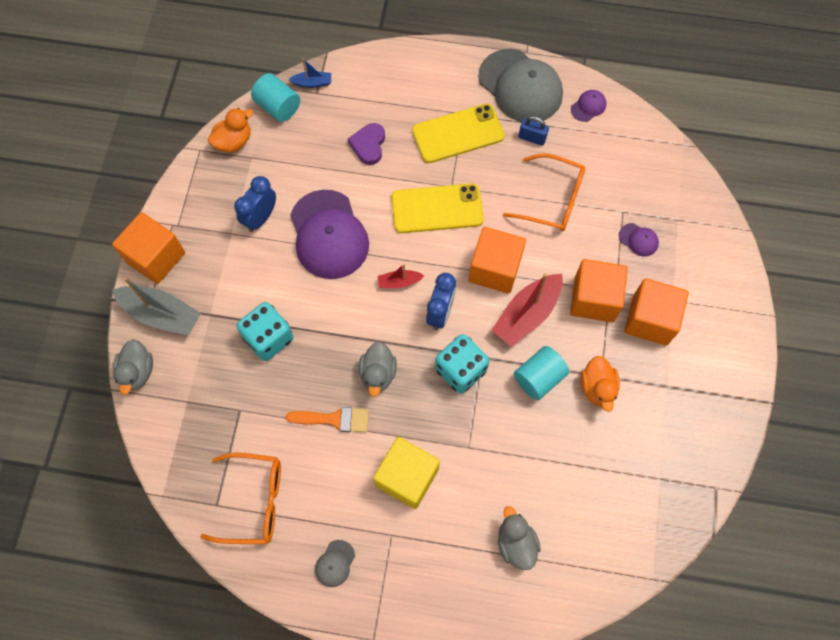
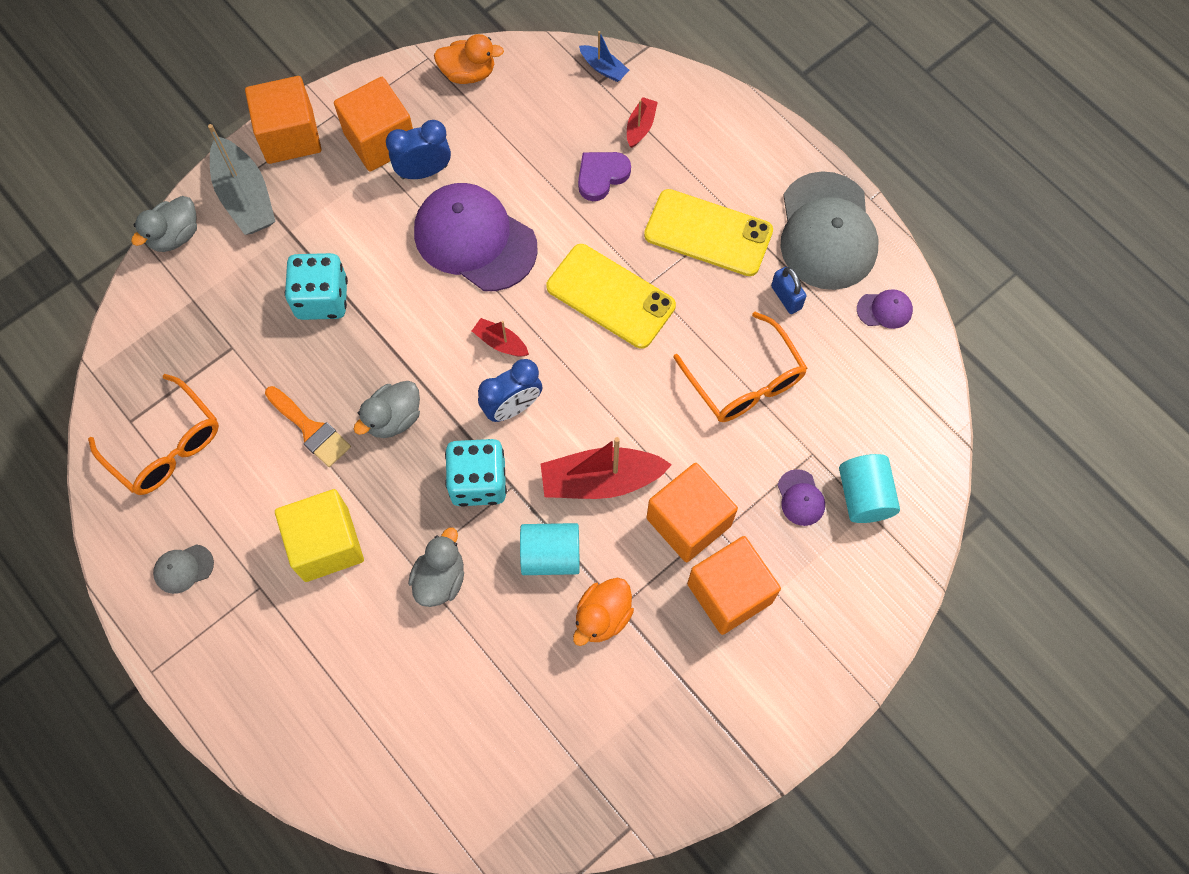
camera: 40 degrees right, 0 degrees up
(278, 107) = (545, 68): turquoise cylinder -> turquoise cylinder (864, 496)
(329, 235) = (475, 239): purple cap -> purple cap turned 105 degrees clockwise
(365, 101) = (640, 127): none -> red boat
(494, 269) = (611, 406): orange cube -> orange cube (380, 140)
(516, 543) = (370, 700): grey duck -> grey duck (440, 579)

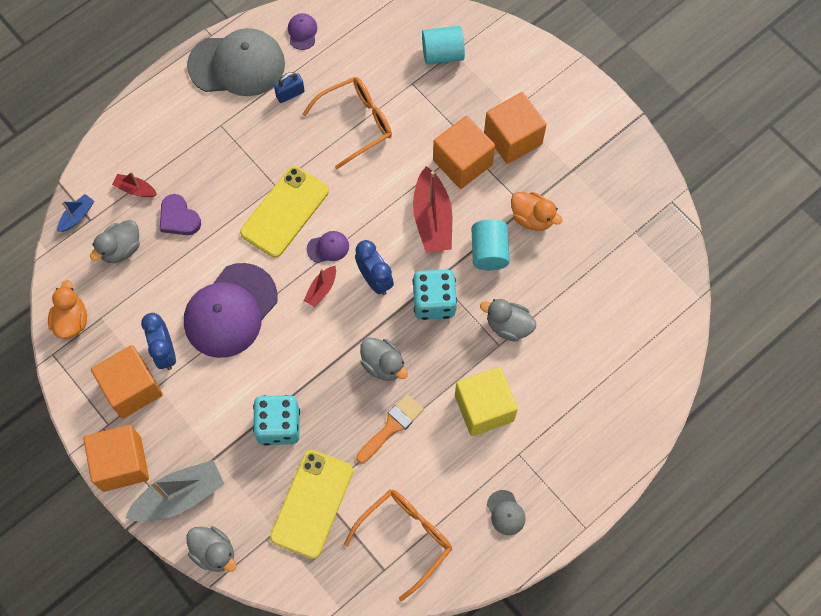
camera: 90 degrees left, 0 degrees up
(560, 117) = (121, 249): none -> grey duck
(708, 233) = (234, 144): yellow phone -> yellow phone (312, 504)
(800, 498) = (444, 92): purple cap -> purple cap (328, 247)

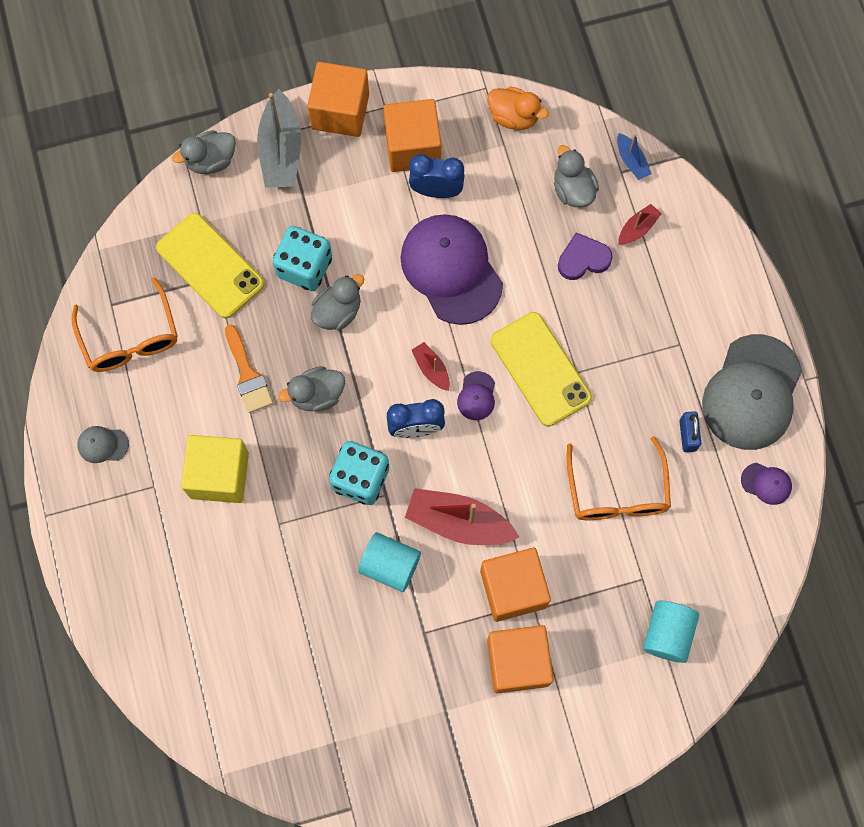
camera: 115 degrees right, 5 degrees up
(508, 326) = (295, 544): grey duck -> grey duck (338, 311)
(532, 218) = (407, 634): orange duck -> none

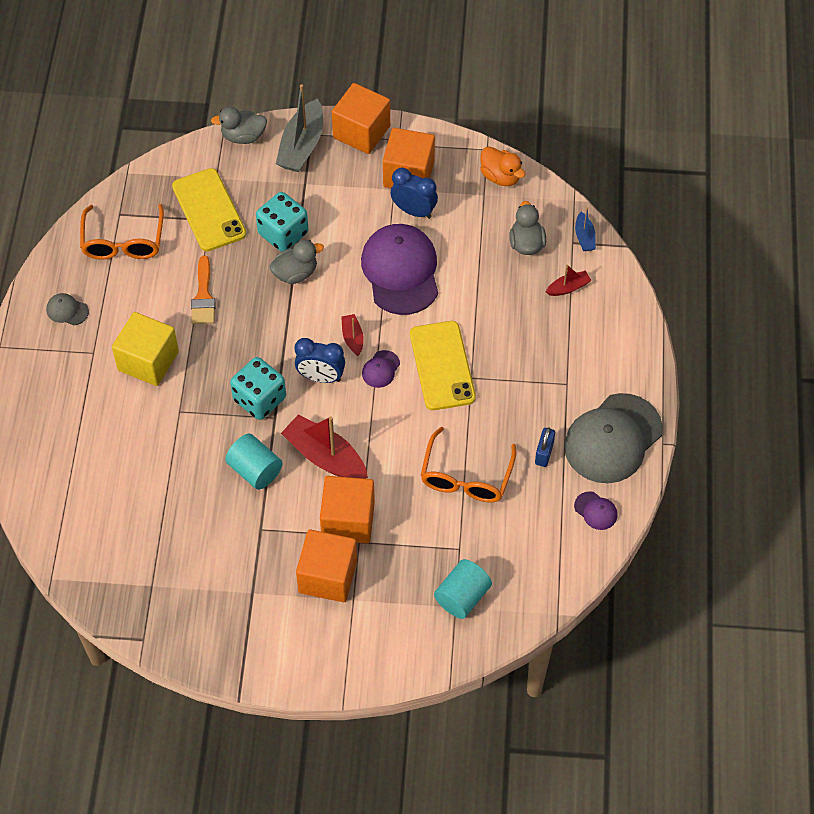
camera: 20 degrees right, 15 degrees down
(317, 395) = (252, 328): grey duck -> none
(583, 259) = (513, 296): purple heart -> none

